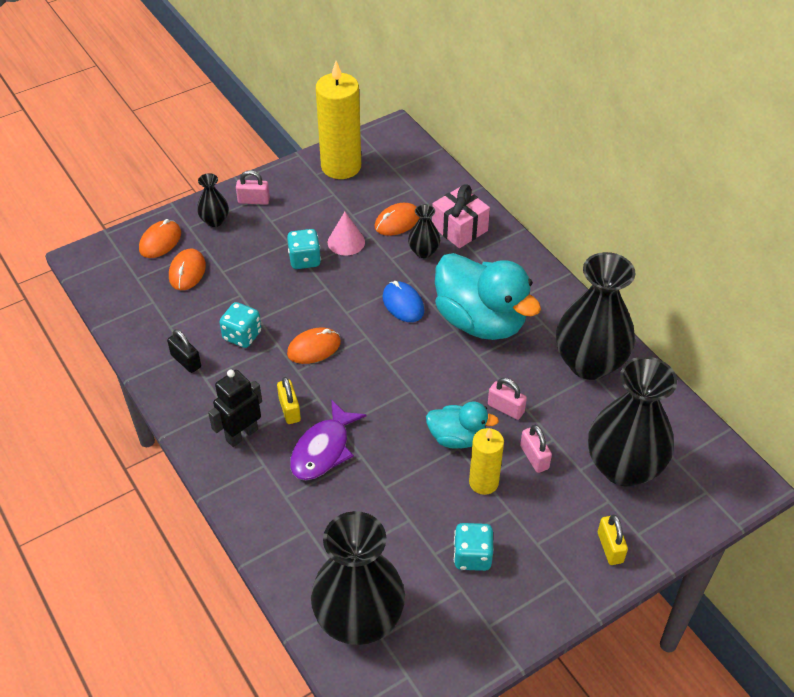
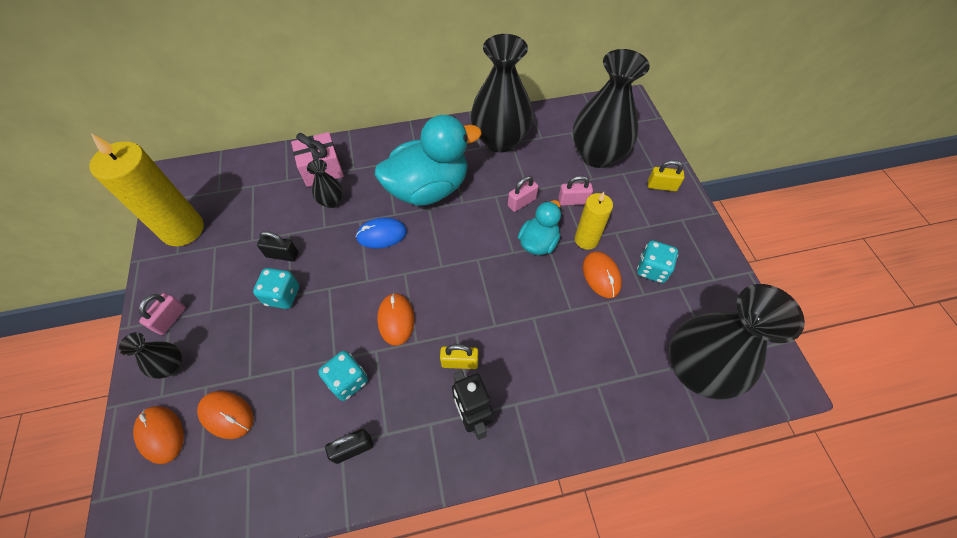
camera: 70 degrees left, 10 degrees up
(323, 449) = (515, 346): purple fish -> none
(346, 242) = (282, 255): pink cone -> black padlock
(397, 222) = (284, 209): orange mouse -> orange mouse (601, 275)

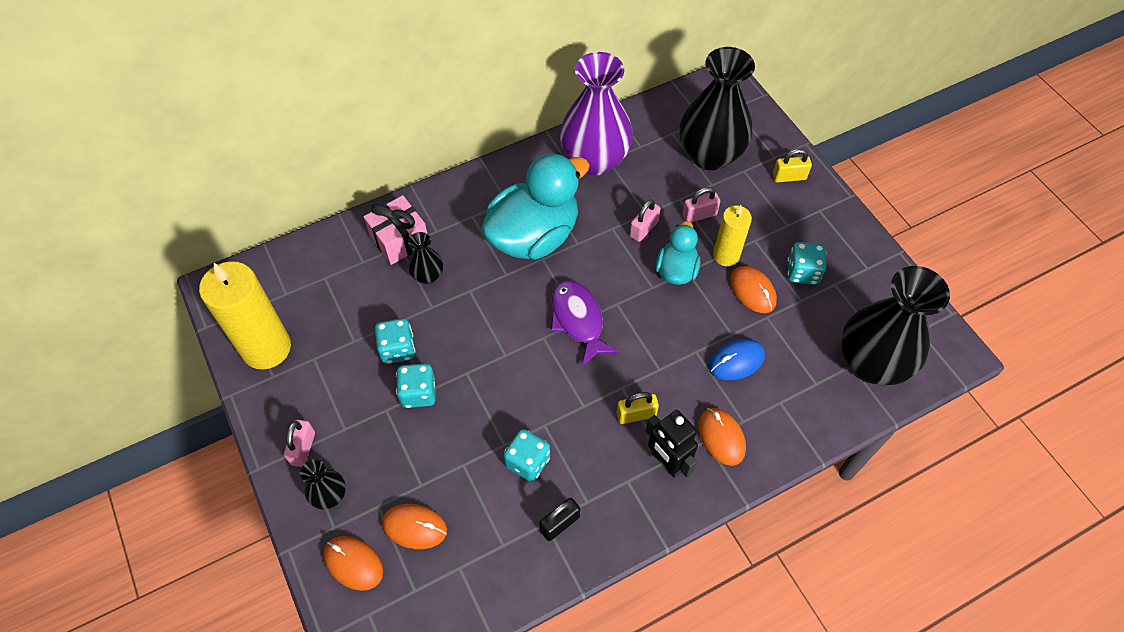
camera: 15 degrees left, 0 degrees up
(282, 255) = (397, 349): black padlock -> turquoise dice
(382, 234) = (501, 301): blue mouse -> blue mouse (736, 361)
(396, 320) = (553, 388): orange mouse -> orange mouse (721, 437)
(439, 265) = (578, 320): none -> purple fish
(500, 140) = (595, 160): black vase -> purple vase

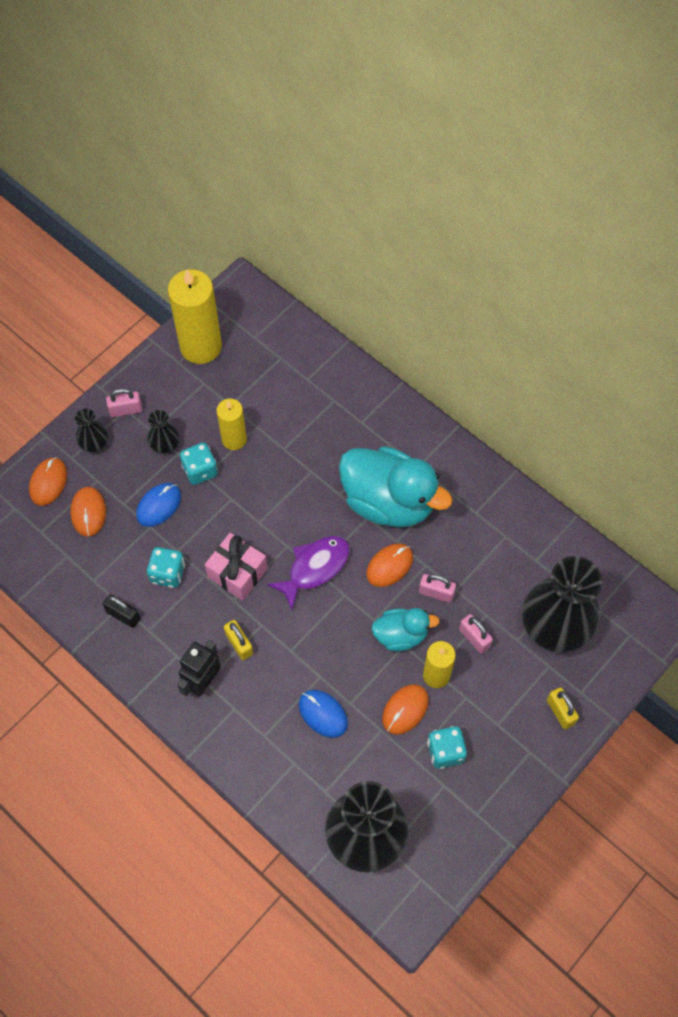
camera: 70 degrees right, 5 degrees up
(397, 349) = (234, 439): turquoise dice -> yellow candle
(399, 240) = (340, 397): pink gift -> pink gift (237, 573)
(428, 275) = (313, 433): black vase -> black vase (165, 445)
(441, 447) = (159, 505): none -> blue mouse
(595, 160) = (499, 524): purple vase -> none
(721, 437) = (242, 720): orange mouse -> orange mouse (389, 566)

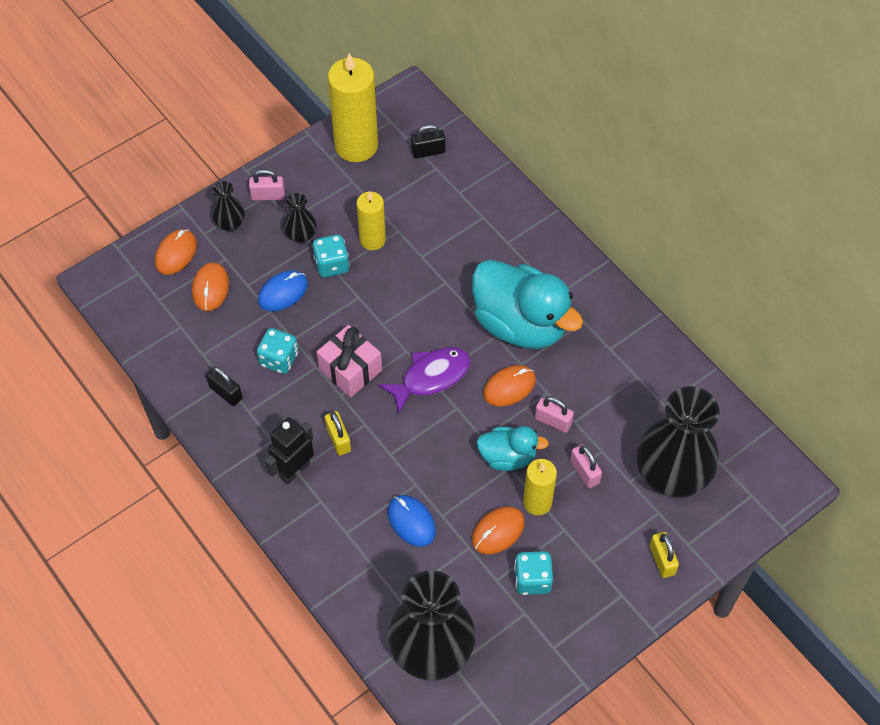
camera: 10 degrees right, 5 degrees down
(270, 342) = (428, 151): none -> black padlock

